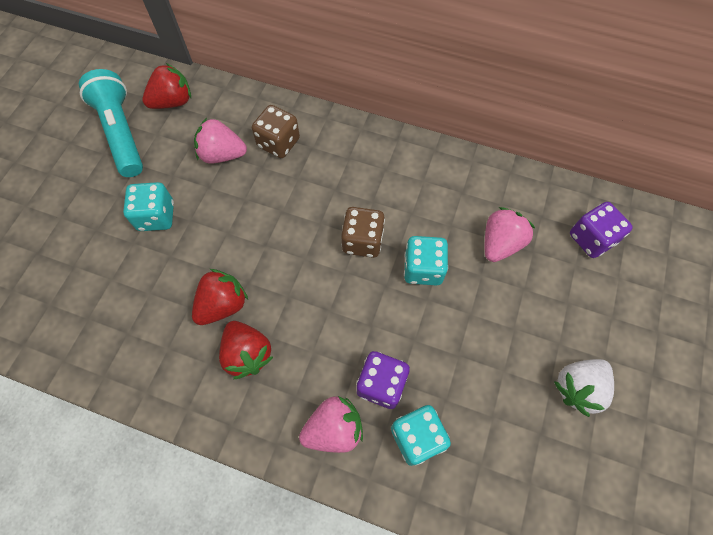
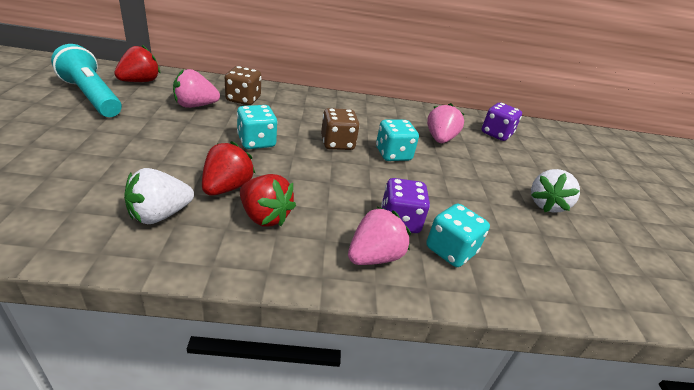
camera: 25 degrees left, 30 degrees down
(156, 216) = (139, 140): turquoise dice -> turquoise dice (256, 142)
(156, 336) = (160, 215): none -> white strawberry

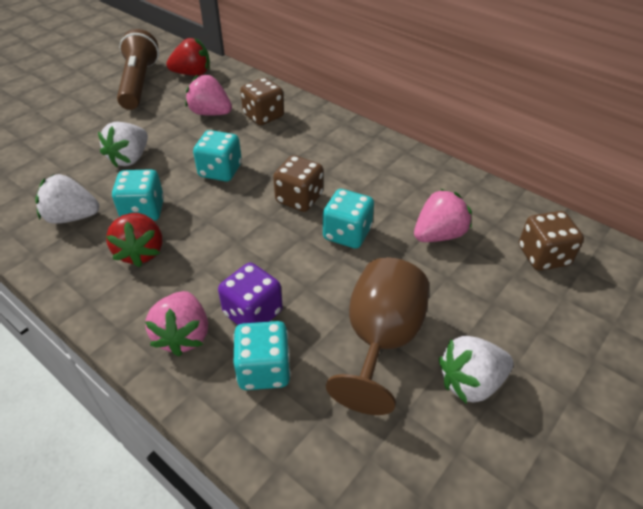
camera: 45 degrees right, 10 degrees up
(92, 96) = (139, 83): turquoise flashlight -> brown flashlight
(160, 154) = (130, 158): none -> white strawberry
(227, 187) = (143, 211): red strawberry -> turquoise dice
(374, 256) = (183, 335): pink strawberry -> pink strawberry turned 90 degrees clockwise
(485, 204) = (381, 340): none -> brown goblet
(496, 134) = (543, 256): purple dice -> brown dice

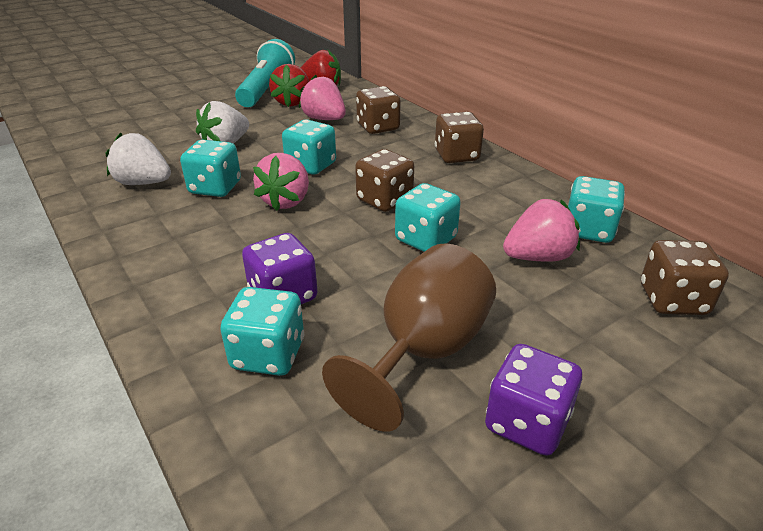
camera: 15 degrees right, 10 degrees down
(139, 83) = (266, 90): brown flashlight -> turquoise flashlight
(141, 252) = (193, 221): red strawberry -> red strawberry (292, 102)
(183, 335) = (196, 303): pink strawberry -> pink strawberry (286, 201)
(343, 139) = (456, 156): none -> brown dice
(469, 201) = (588, 230): none -> turquoise dice
(470, 382) = (527, 422): white strawberry -> purple dice

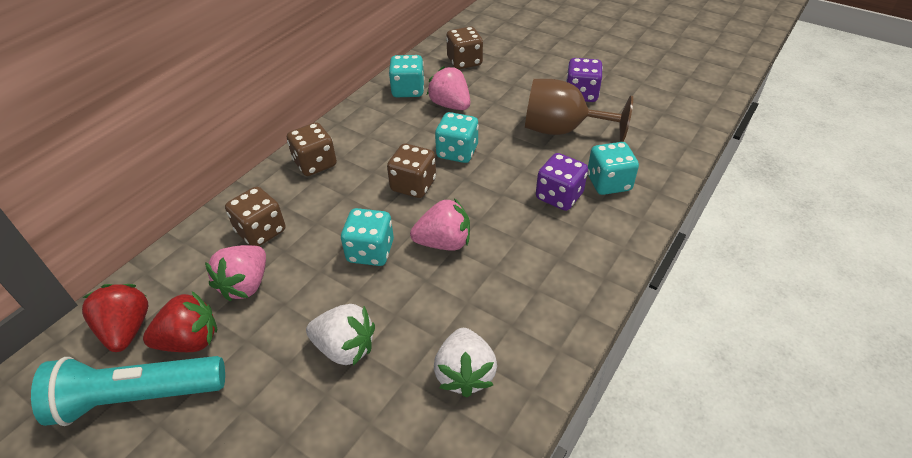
camera: 110 degrees left, 10 degrees up
(215, 188) = (445, 304): turquoise dice -> none

